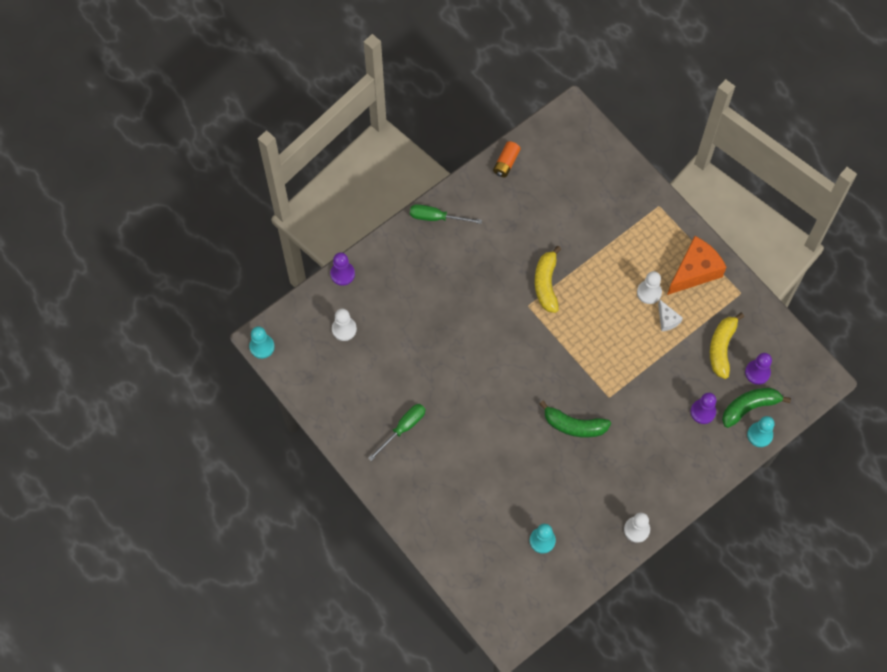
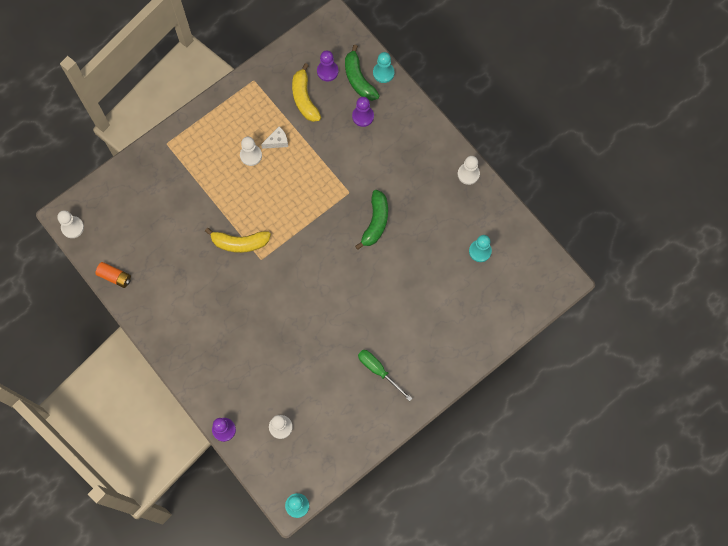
camera: 90 degrees left, 5 degrees up
(436, 217) = (168, 341): green screwdriver -> none
(559, 120) = (72, 227): none -> white pawn
(694, 271) = (231, 116): orange cheese -> none
(721, 348) = (304, 98): yellow banana -> yellow banana turned 60 degrees clockwise

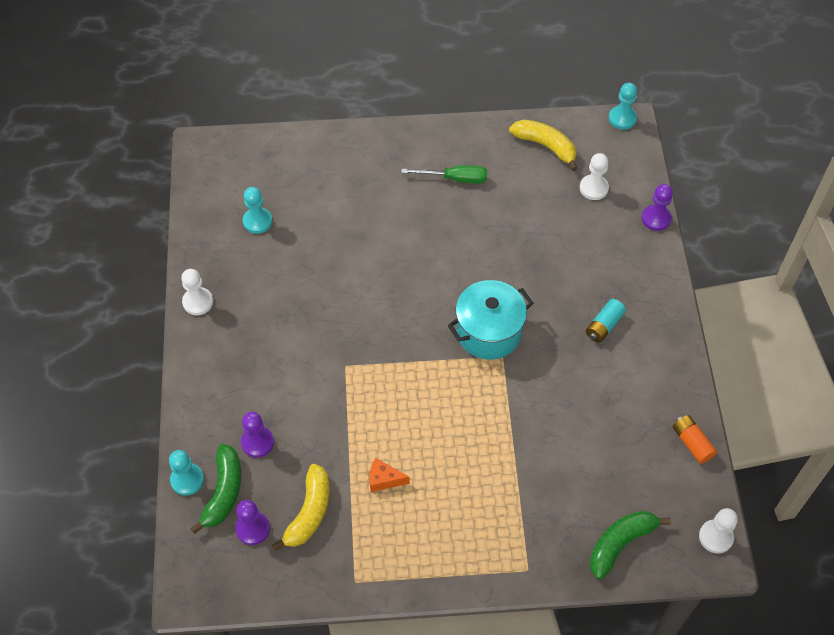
camera: 145 degrees left, 15 degrees down
(211, 322) = (604, 326): none -> turquoise battery
(239, 243) = (514, 389): yellow banana -> yellow banana (546, 146)
(251, 155) = (429, 483): white pawn -> none
(277, 141) = (384, 479): white cheese -> orange cheese
(279, 270) = (489, 332): none -> turquoise pot
(375, 222) = (342, 316): green banana -> green banana (620, 543)
(378, 371) = (455, 179): green screwdriver -> green screwdriver turned 75 degrees counterclockwise

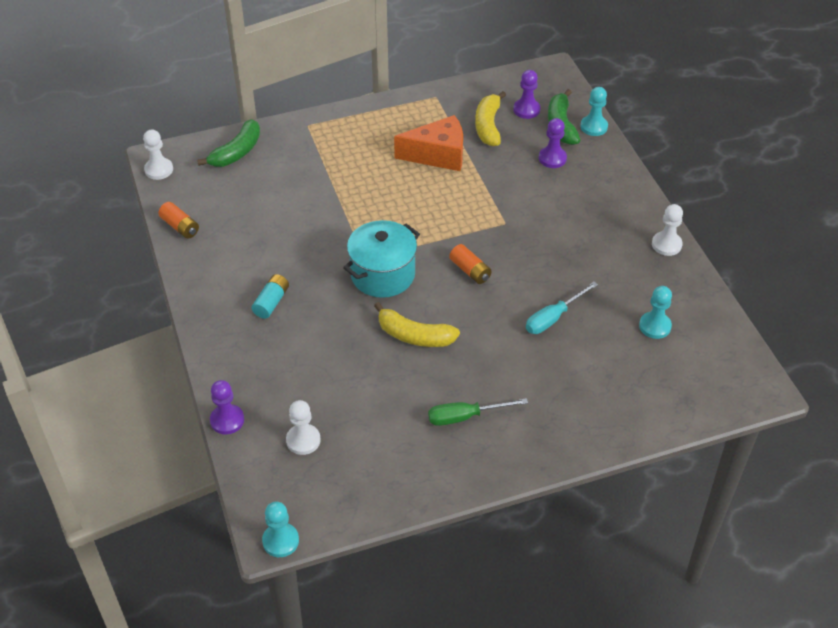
camera: 165 degrees right, 10 degrees down
(344, 249) = (553, 318): none -> turquoise screwdriver
(384, 479) = (438, 155): orange cheese -> orange cheese, size x2.03
(401, 317) = (470, 270): none -> orange battery
(546, 146) = (370, 480): yellow banana -> yellow banana (414, 336)

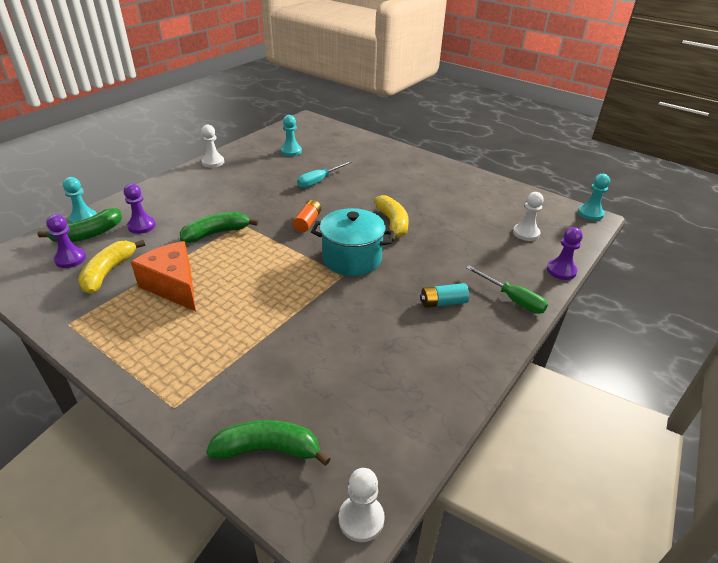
camera: 125 degrees left, 10 degrees down
(180, 227) = (428, 424): orange battery -> none
(465, 417) = (429, 186): green screwdriver -> green screwdriver (512, 299)
(488, 126) = (109, 272): yellow banana -> yellow banana turned 135 degrees clockwise
(500, 201) = (216, 233): none -> green banana
(553, 318) = (319, 181): turquoise screwdriver -> turquoise screwdriver turned 120 degrees clockwise

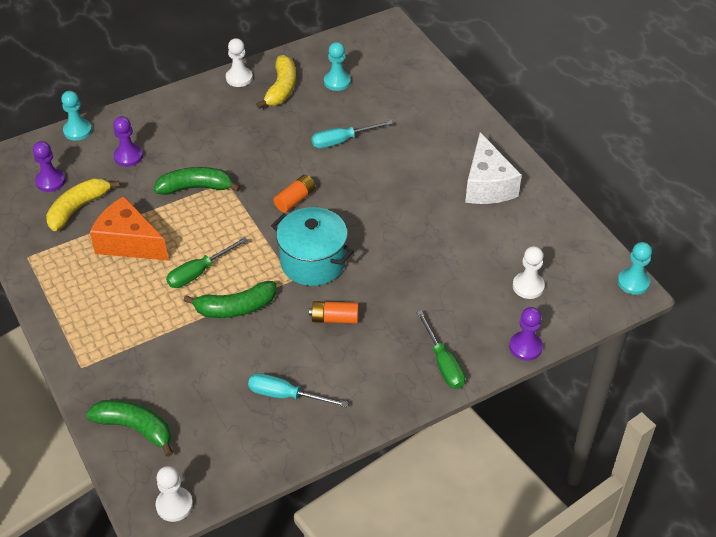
camera: 25 degrees right, 10 degrees up
(88, 234) = (75, 154): green banana -> green banana (235, 308)
(173, 286) = (128, 242): orange cheese -> orange cheese turned 45 degrees counterclockwise
(255, 291) = (199, 272): none -> green screwdriver
(393, 224) = (386, 228): yellow banana -> yellow banana (281, 89)
(400, 293) = (334, 318): none -> orange battery
(402, 366) = (285, 395): none -> turquoise screwdriver
(443, 303) = (369, 344): turquoise battery -> none
(444, 184) = (487, 185): none -> white cheese

